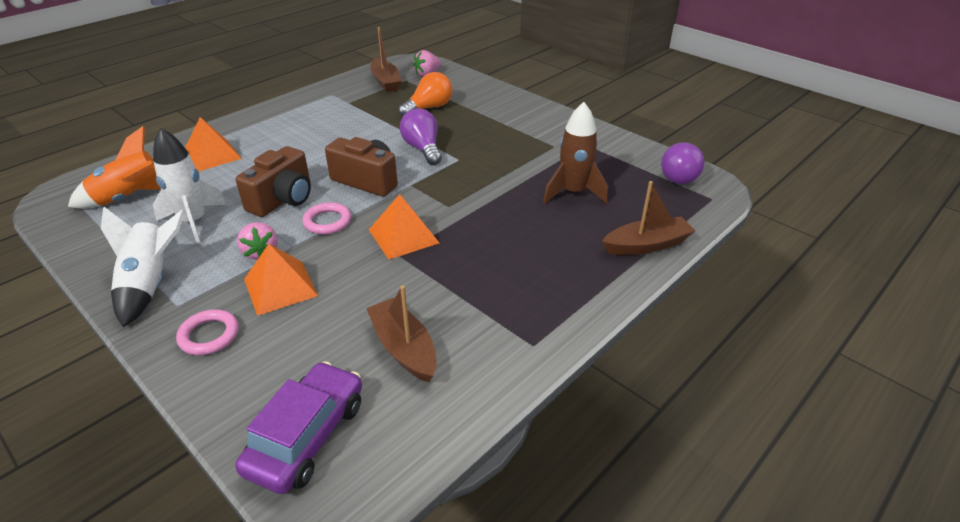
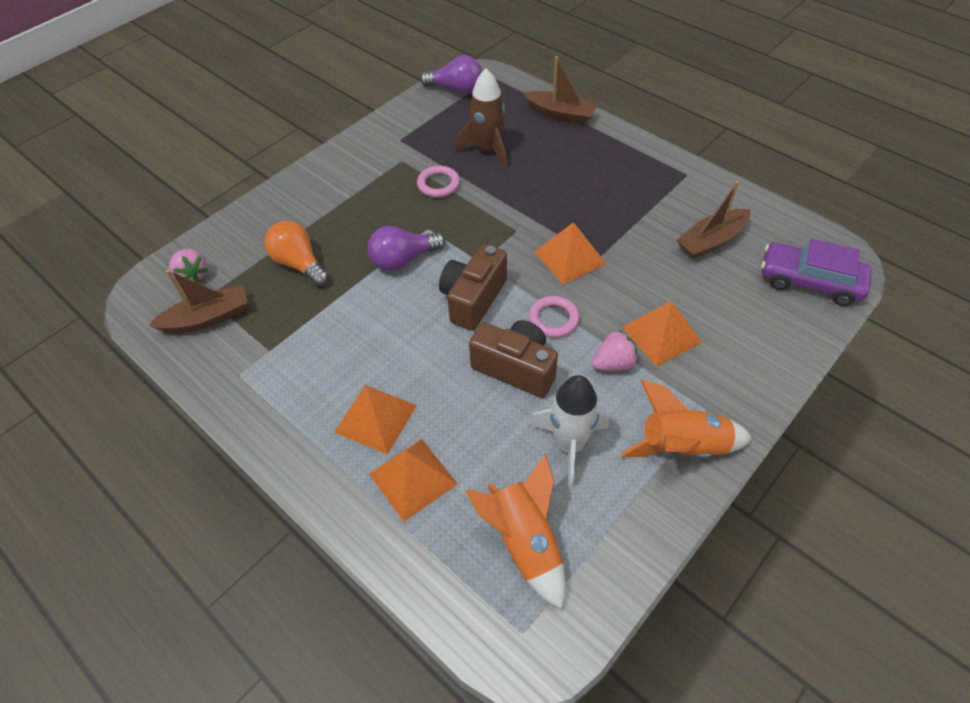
camera: 90 degrees left, 15 degrees up
(150, 284) = (682, 446): white rocket -> orange rocket
(209, 335) = (736, 370): pink ring -> pink ring (438, 184)
(269, 141) = (376, 418): none -> orange pyramid
(647, 245) = (560, 114): brown boat -> brown boat turned 135 degrees clockwise

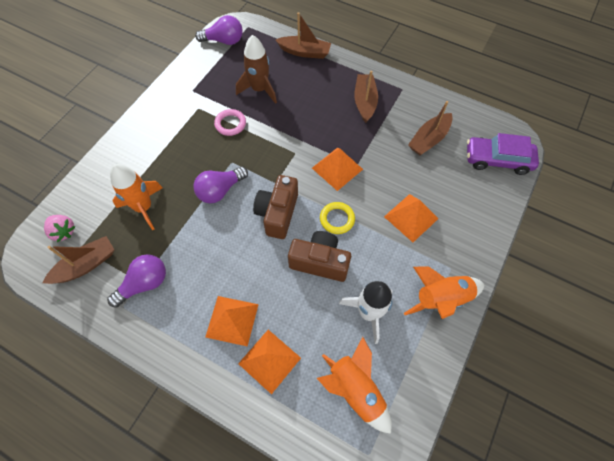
camera: 15 degrees left, 10 degrees up
(274, 353) = (144, 284): none -> purple light bulb
(299, 264) = (144, 207): orange light bulb -> orange rocket
(553, 319) = (337, 219): pink ring -> yellow ring
(613, 363) = (384, 245): pink strawberry -> none
(629, 183) = (364, 102): none -> brown boat

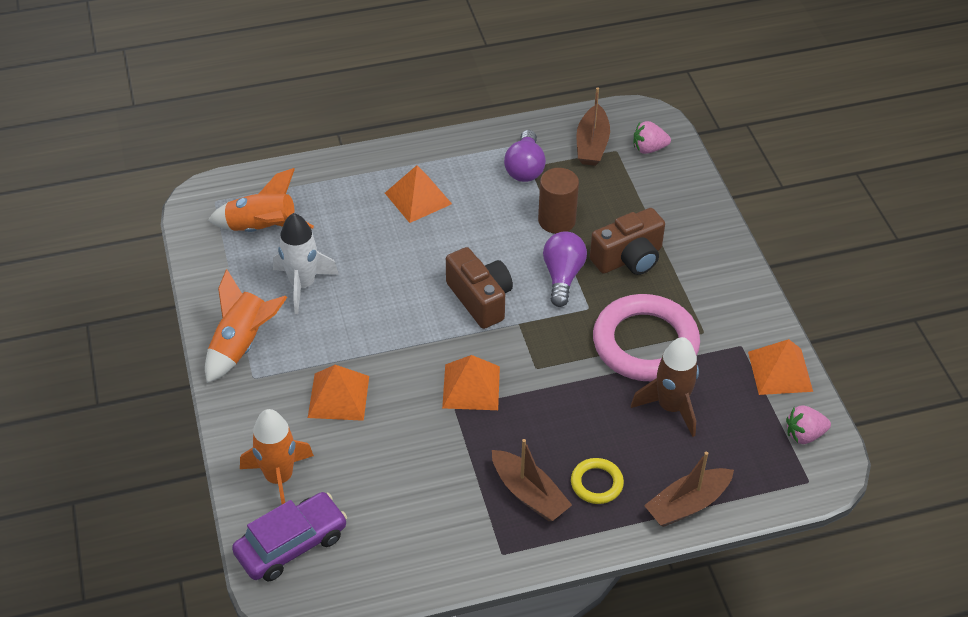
camera: 135 degrees right, 15 degrees down
(144, 207) = (611, 212): orange rocket -> orange rocket (279, 478)
(177, 228) = (556, 220): none -> brown cylinder
(224, 41) = (804, 434): purple light bulb -> pink strawberry
(230, 124) = (645, 343): pink ring -> pink ring, size x2.18
(269, 360) = (355, 197): orange pyramid -> orange pyramid (780, 371)
(320, 262) = (390, 290): brown camera -> brown camera (628, 258)
(337, 219) = (415, 337): yellow ring -> yellow ring (596, 483)
(429, 139) = (400, 505): brown boat -> none

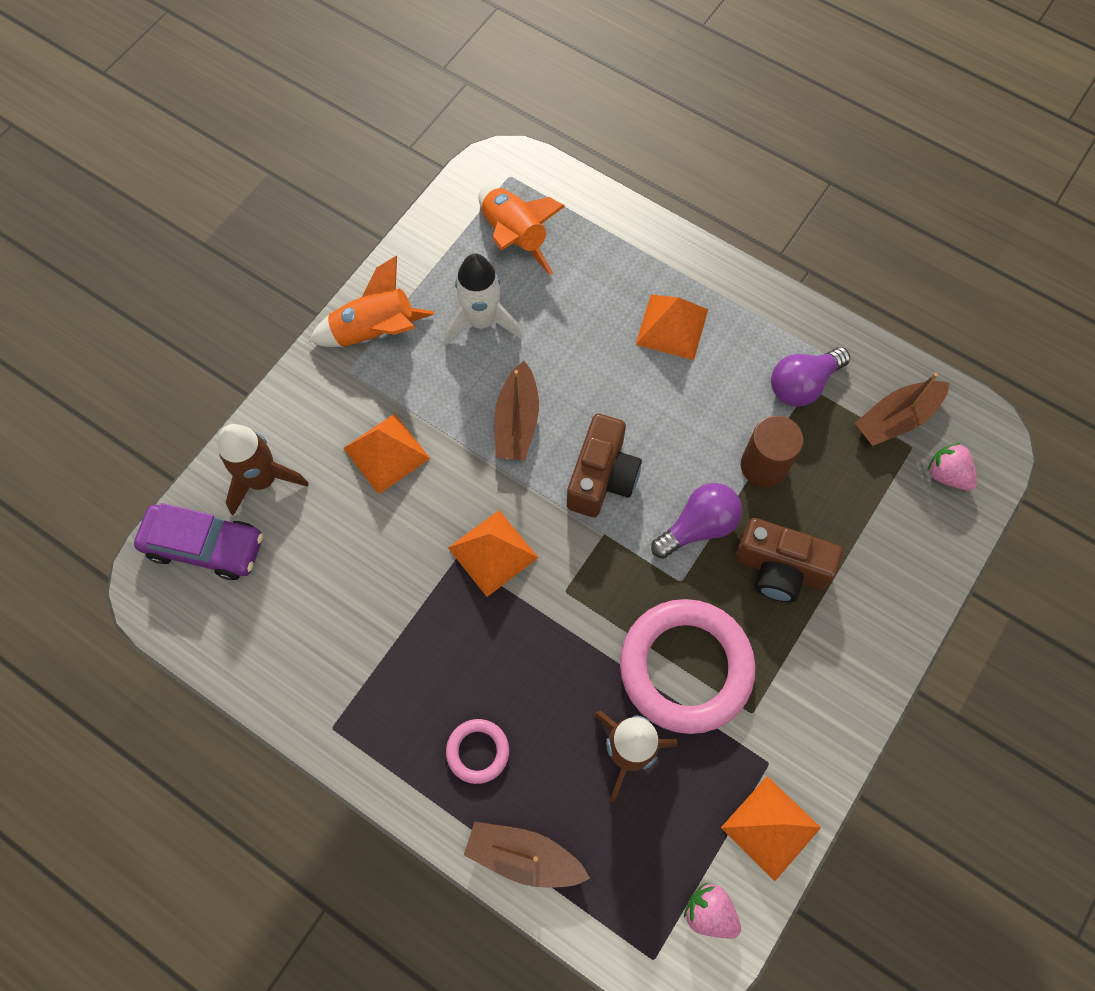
camera: 50 degrees right, 20 degrees up
(279, 478) = (263, 479): orange rocket -> brown rocket
(529, 494) = (415, 699): brown boat -> brown boat (517, 421)
(596, 483) = (478, 751): yellow ring -> pink ring

